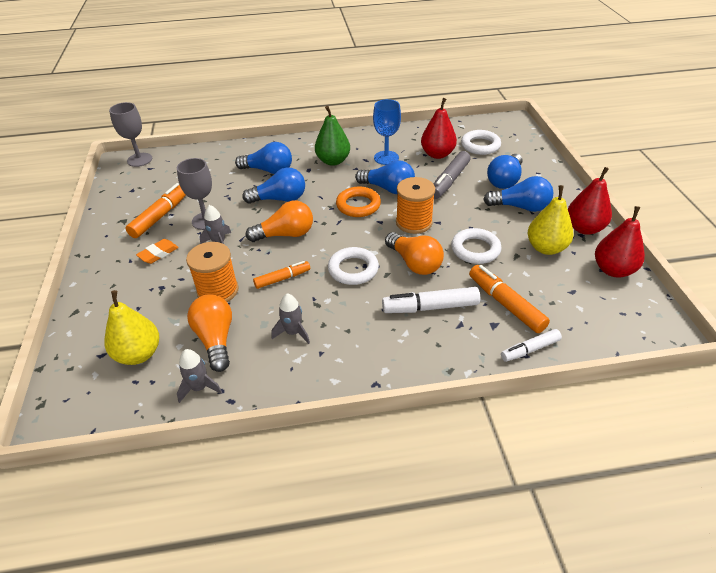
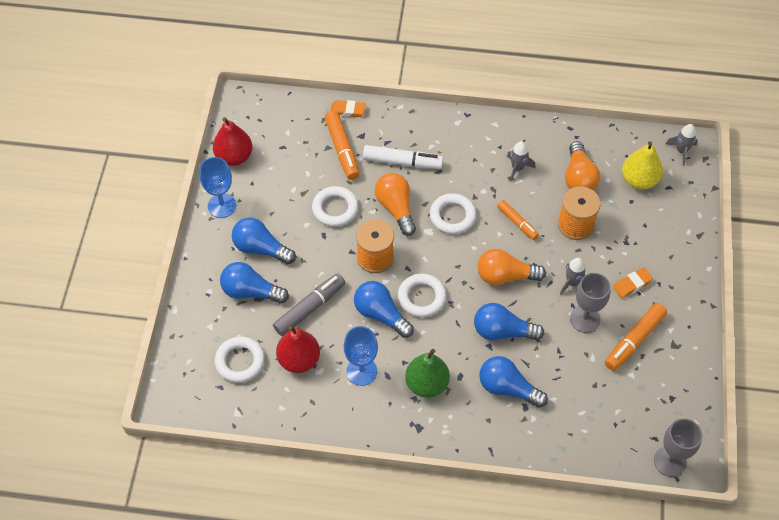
camera: 165 degrees left, 15 degrees up
(199, 388) = (591, 142): grey rocket -> grey rocket (681, 151)
(282, 278) = (517, 222): orange marker -> orange marker turned 120 degrees counterclockwise
(358, 205) = (421, 297): orange ring -> white ring
(505, 180) = (251, 291): blue light bulb -> blue light bulb turned 120 degrees counterclockwise
(530, 349) = (347, 110): white marker -> orange eraser
(546, 248) = (272, 193): yellow pear -> none
(584, 228) = (222, 205): red pear -> blue goblet

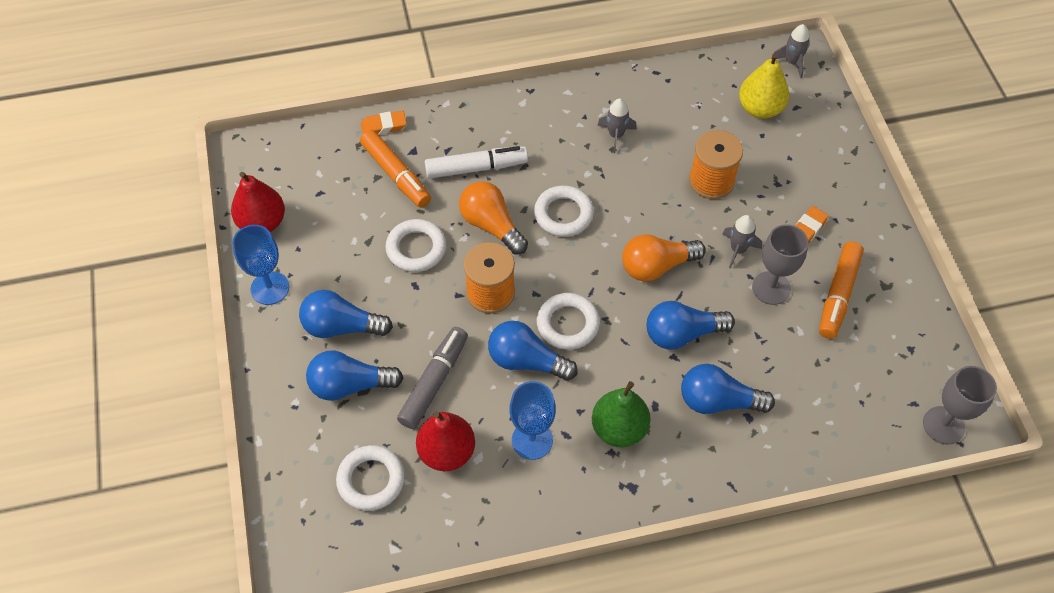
camera: 20 degrees left, 0 degrees up
(517, 222) = (643, 199): orange marker -> none
(579, 177) = (691, 125): orange light bulb -> none

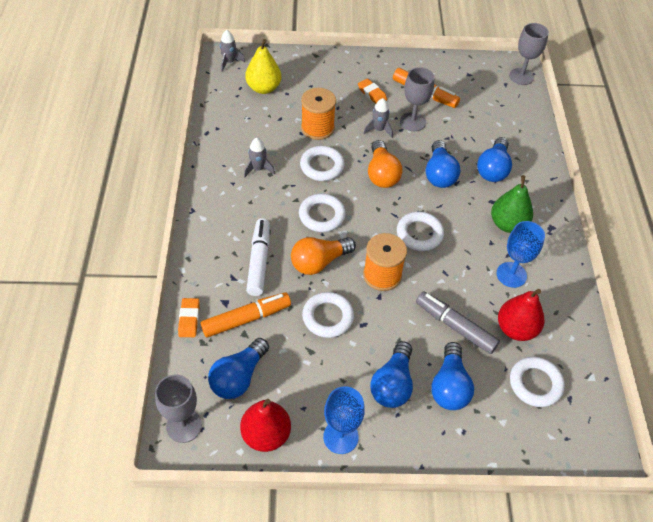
camera: 80 degrees left, 5 degrees down
(261, 154) = (184, 426): none -> grey goblet
(526, 361) = (446, 264): blue light bulb -> blue light bulb (239, 377)
(645, 199) = (322, 166): none -> white ring

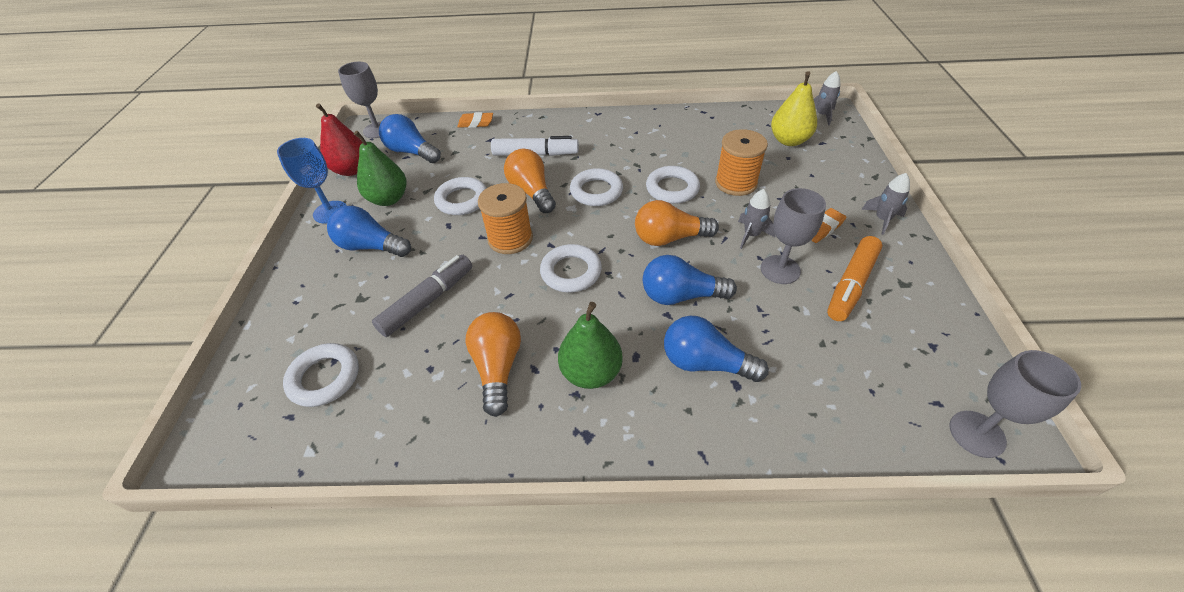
camera: 95 degrees right, 5 degrees down
(246, 319) = (470, 152): orange marker -> none
(258, 169) = (658, 145): grey rocket -> grey rocket (882, 219)
(322, 383) = (389, 199): none -> green pear
(449, 386) = (352, 292): blue light bulb -> none
(511, 275) = (498, 368): blue goblet -> orange light bulb
(516, 329) = (409, 364): red pear -> none

